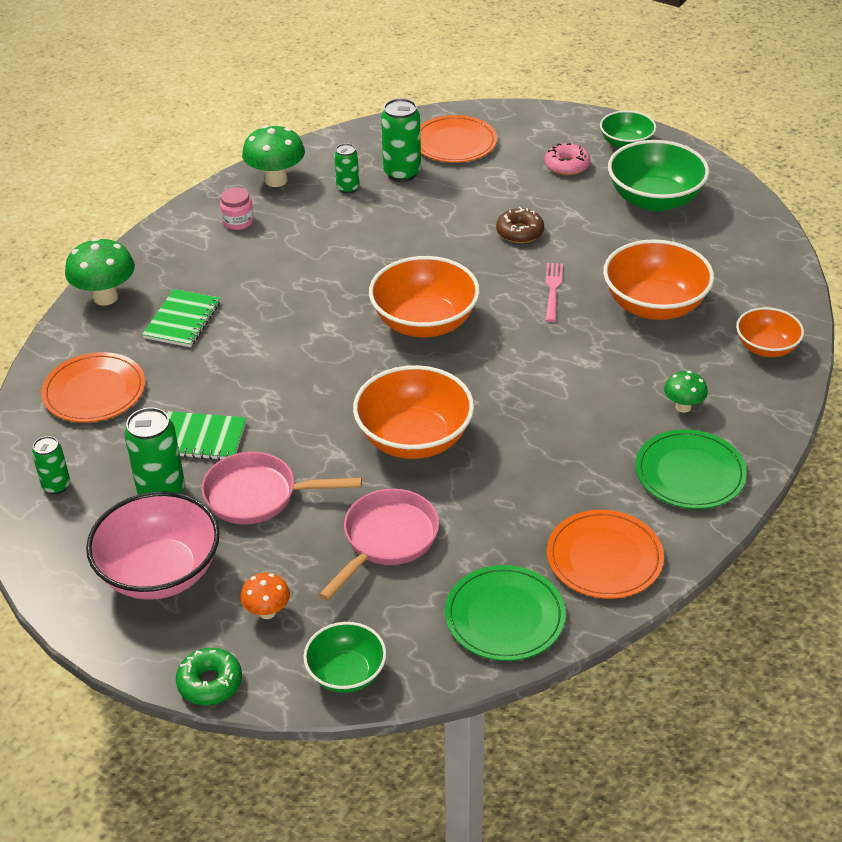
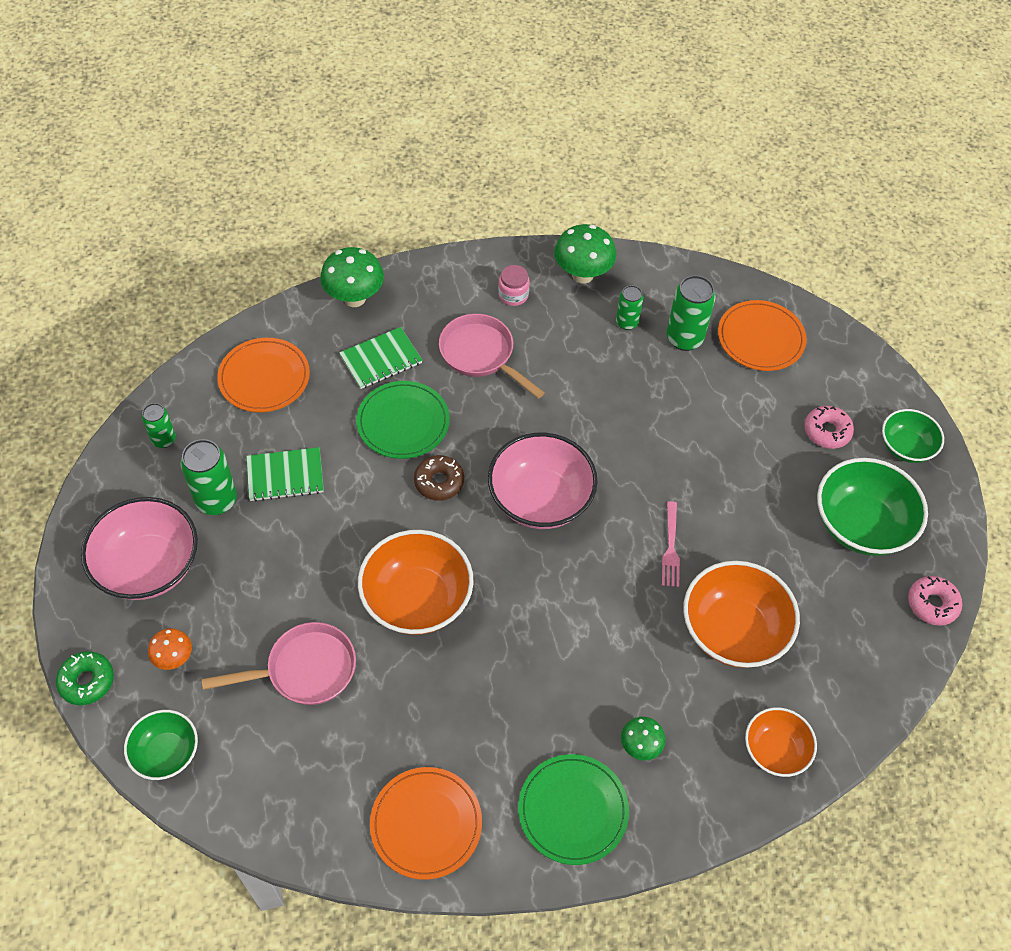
camera: 40 degrees right, 15 degrees up
(201, 438) = (285, 475): green notebook -> green notebook turned 60 degrees counterclockwise
(258, 495) = (268, 557): pink pan -> pink pan (481, 355)
(424, 322) = (540, 499): orange bowl -> pink bowl
(504, 616) = (307, 806): green plate -> green plate (403, 422)
(520, 232) = (710, 470): brown donut -> brown donut (439, 482)
(553, 289) = (670, 548): pink fork -> pink fork turned 135 degrees clockwise
(751, 211) = (932, 604): none -> pink donut

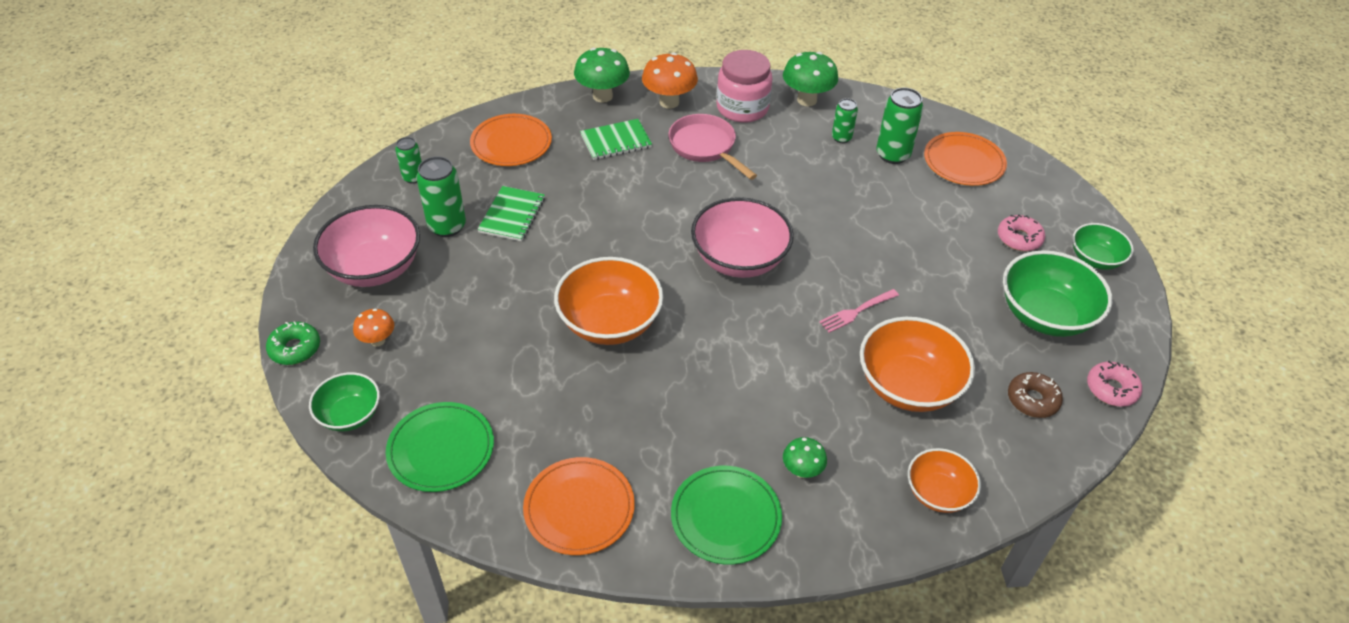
camera: 10 degrees right, 10 degrees down
(285, 475) = (512, 215): green notebook -> green notebook turned 75 degrees counterclockwise
(305, 670) = (493, 365): pink pan -> none
(403, 422) = (626, 188): green plate -> green plate (441, 449)
(430, 297) = (669, 102): none -> orange mushroom
(439, 482) = (649, 235): brown donut -> brown donut (1032, 400)
(513, 295) = (742, 108): pink jar -> pink jar, size x1.94
(670, 548) = (856, 311): pink fork -> pink fork turned 45 degrees clockwise

